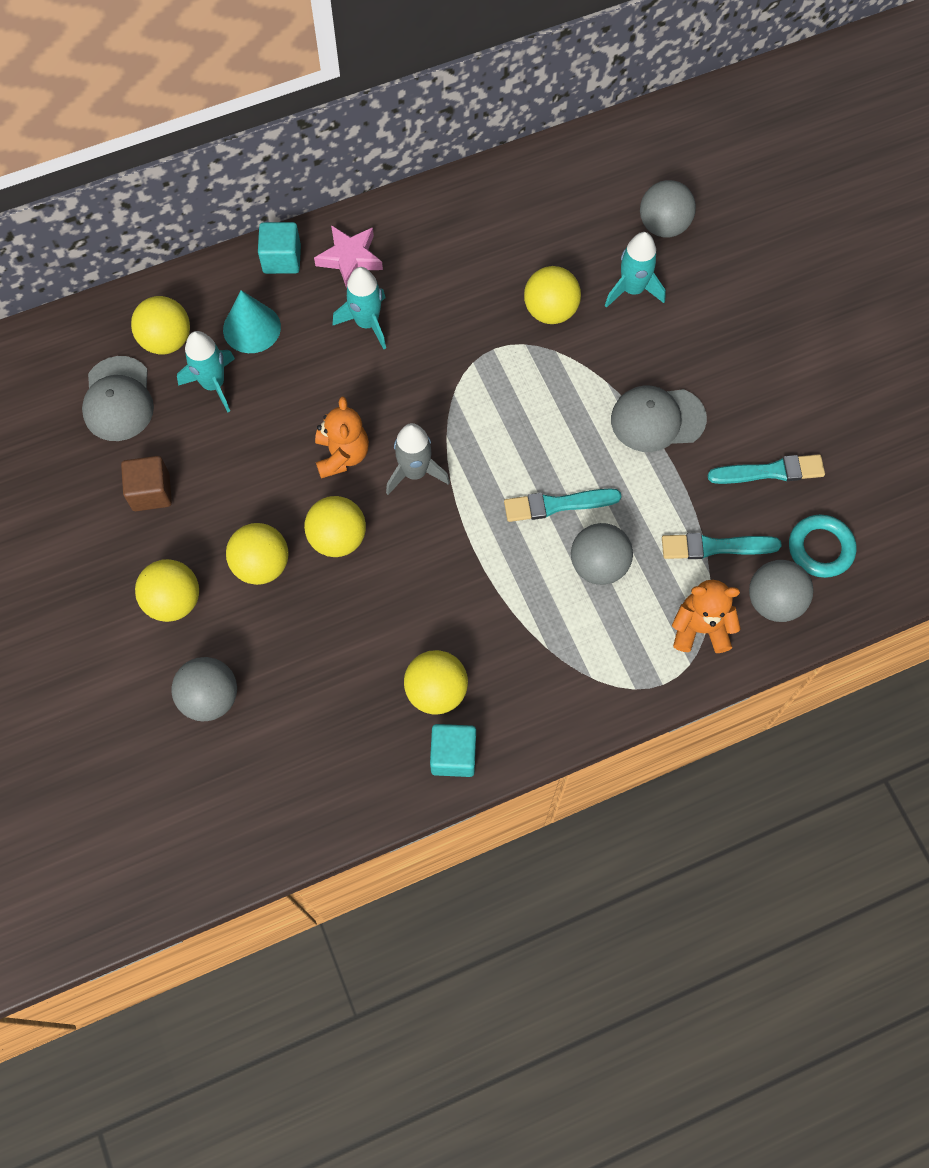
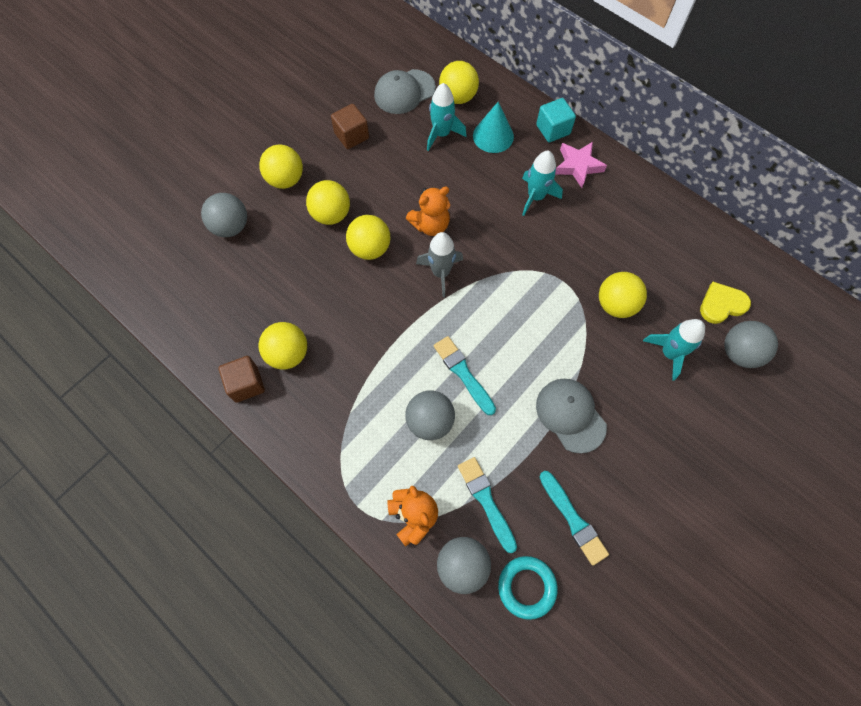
camera: 65 degrees right, 0 degrees up
(453, 755) = (246, 384): turquoise cube -> brown cube
(601, 211) = (722, 304): none -> yellow heart

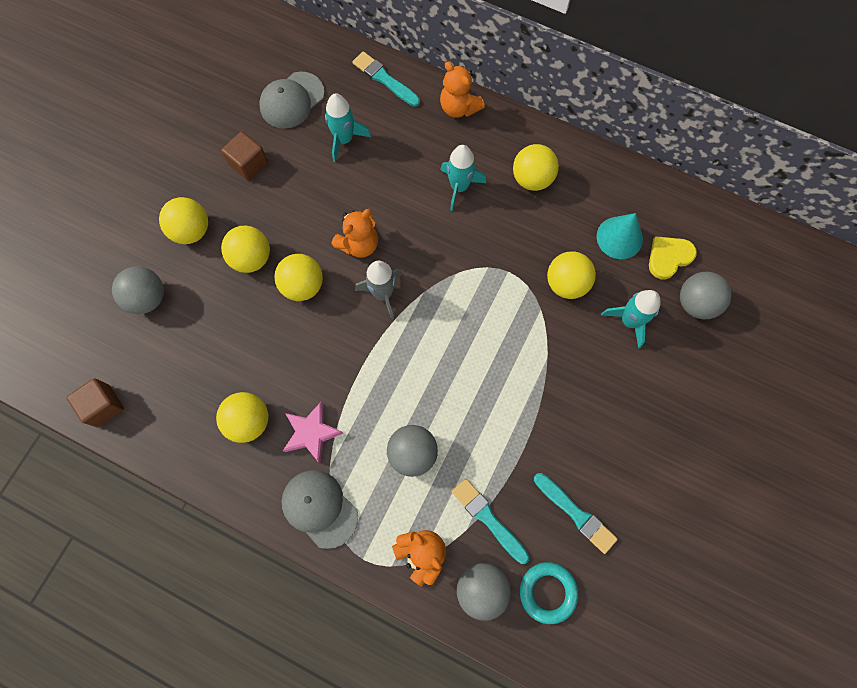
camera: 15 degrees left, 5 degrees up
(246, 384) = (214, 464): brown cube -> brown cube (103, 406)
(458, 97) = (350, 93): yellow ball -> yellow ball (532, 179)
(463, 373) = (433, 395): turquoise brush -> turquoise brush (384, 79)
(493, 136) = (398, 129): turquoise cone -> turquoise cone (619, 237)
(553, 129) = (459, 108): turquoise cube -> orange teddy bear
(570, 415) = (548, 410): grey cap -> grey cap (319, 508)
(578, 166) = (494, 143): pink star -> pink star (311, 433)

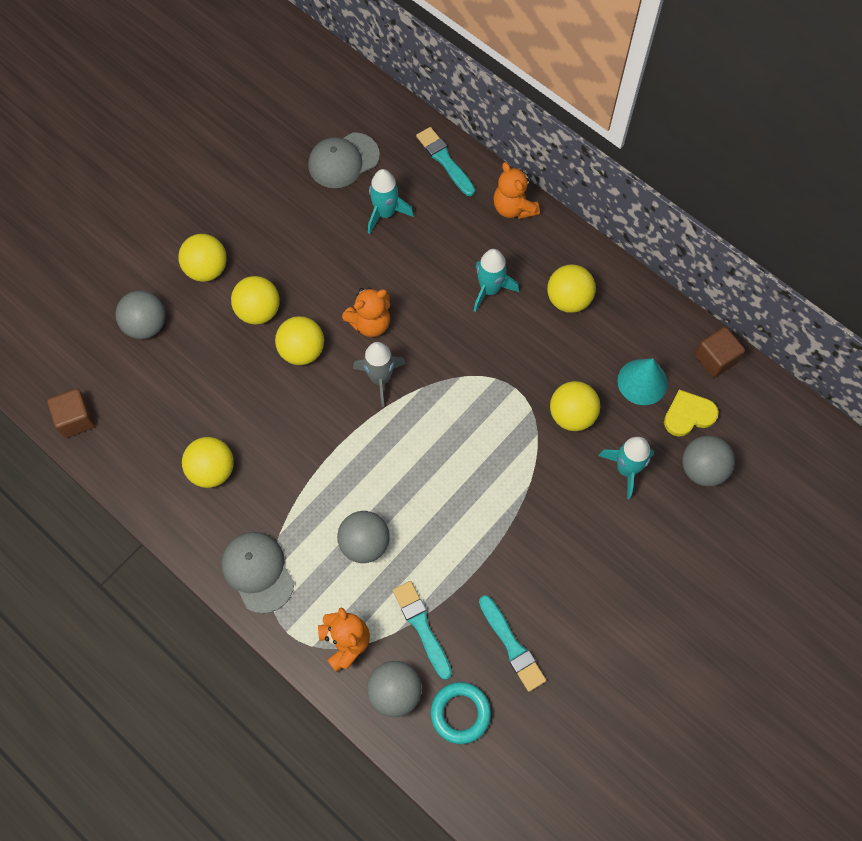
camera: 15 degrees right, 5 degrees down
(249, 164) = (282, 215): brown cube -> brown cube (715, 359)
(311, 433) = (270, 497): pink star -> none

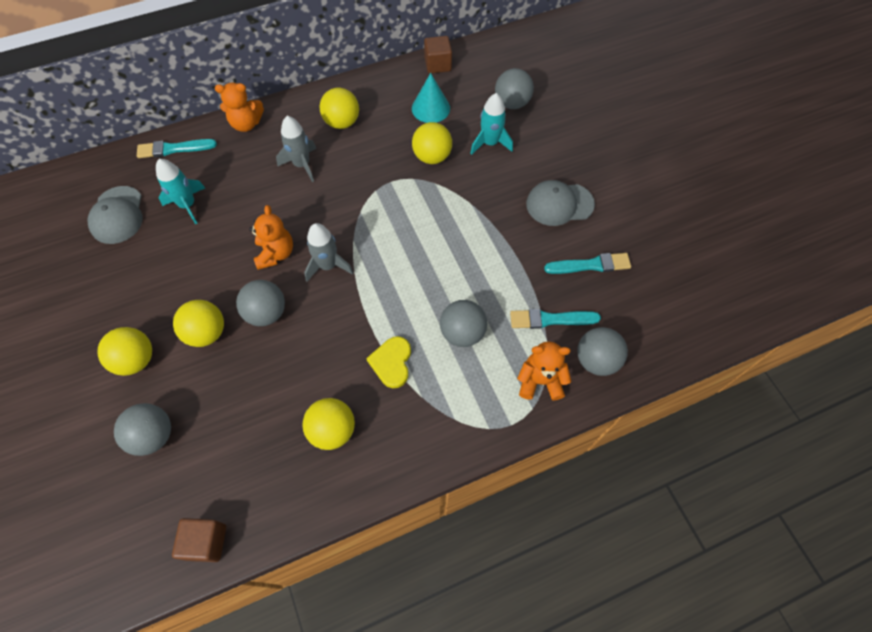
camera: 65 degrees left, 5 degrees down
(258, 572) = (447, 427): grey cap -> grey cap (559, 204)
(302, 350) = (266, 313): yellow ball -> grey ball
(460, 713) = (630, 320): turquoise ring -> none
(489, 289) = (302, 165): turquoise rocket -> grey rocket
(688, 415) = (469, 94): yellow heart -> yellow heart (392, 362)

